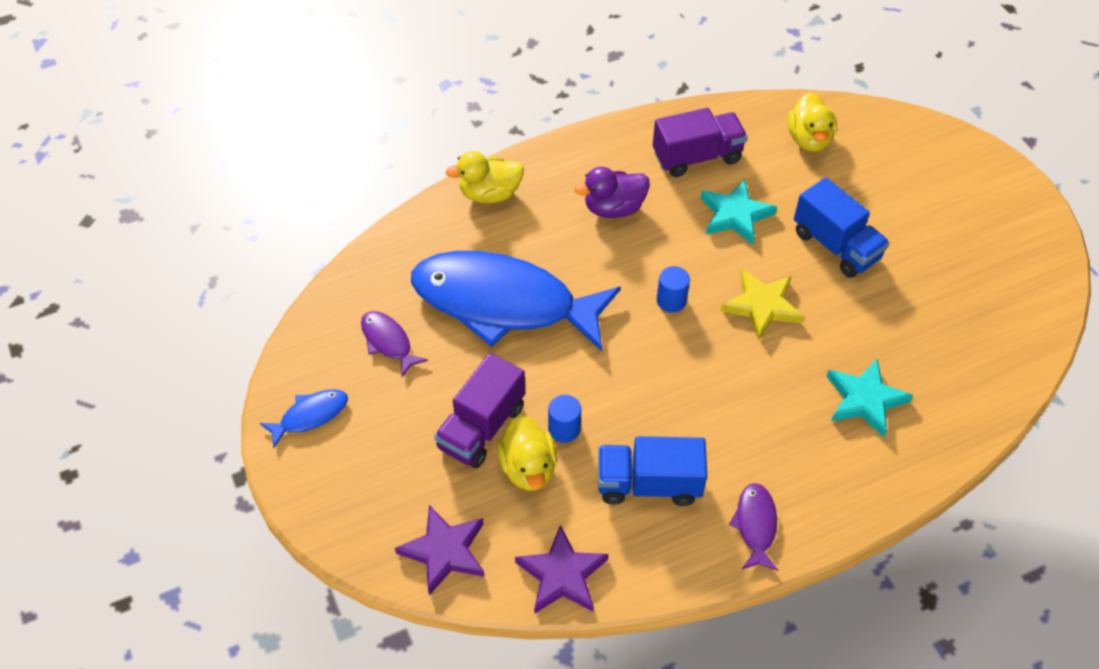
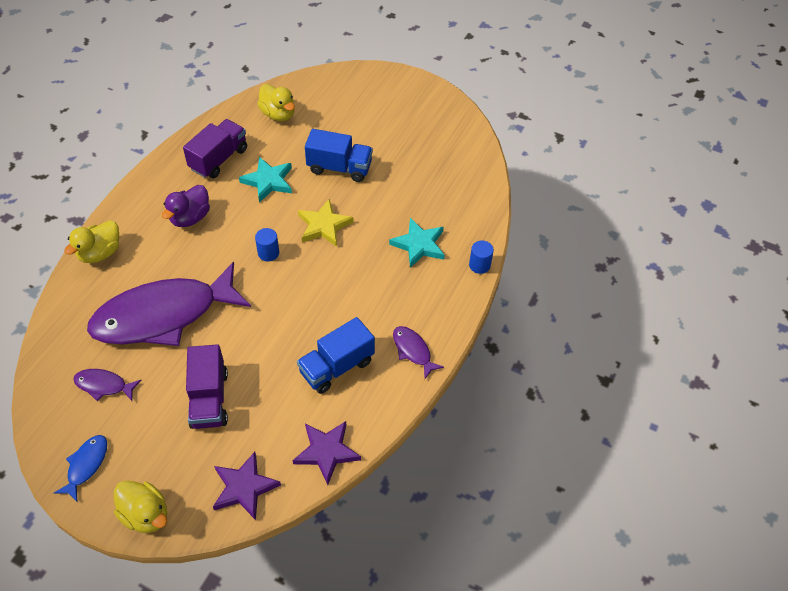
camera: 40 degrees left, 0 degrees up
(504, 303) = (164, 315): blue fish -> purple fish
(528, 468) = (258, 404): yellow duck -> yellow duck (146, 514)
(564, 429) = (262, 367): blue cylinder -> blue cylinder (479, 265)

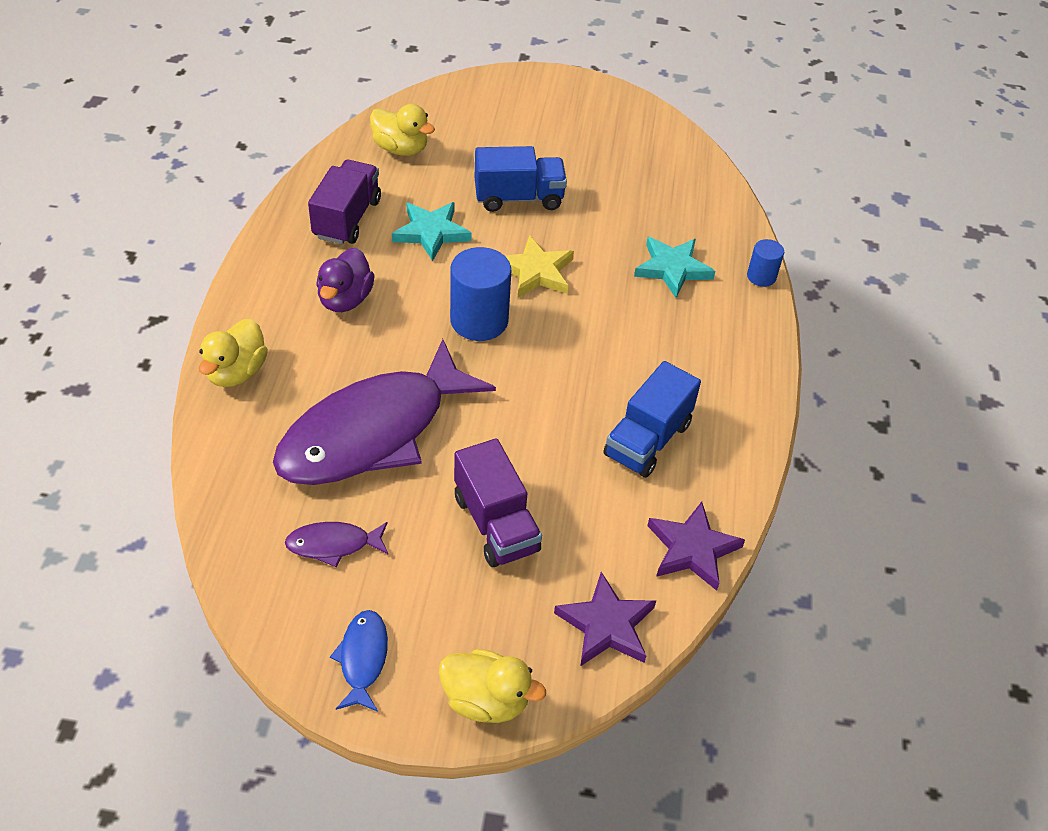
camera: 20 degrees left, 5 degrees down
(268, 253) = (479, 320): blue cylinder -> blue cylinder, size x1.86
(413, 351) = (735, 396): purple fish -> none

